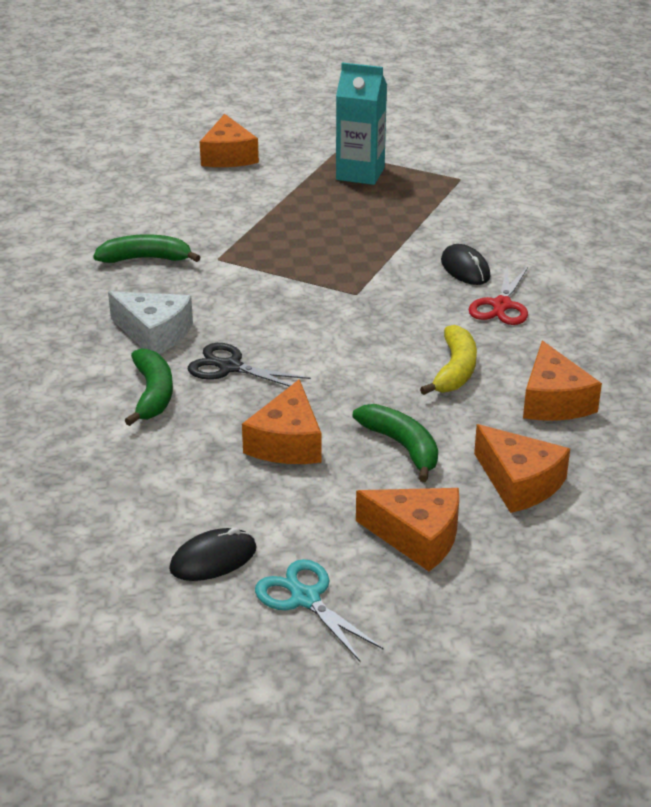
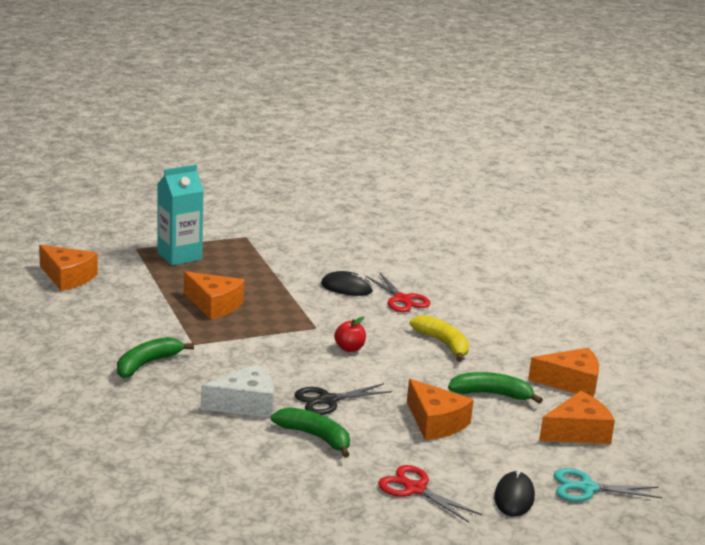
camera: 50 degrees left, 10 degrees down
(140, 492) = (415, 489): none -> red scissors
(348, 329) = (349, 348): none -> red apple
(553, 401) = (514, 336): orange cheese -> orange cheese (214, 305)

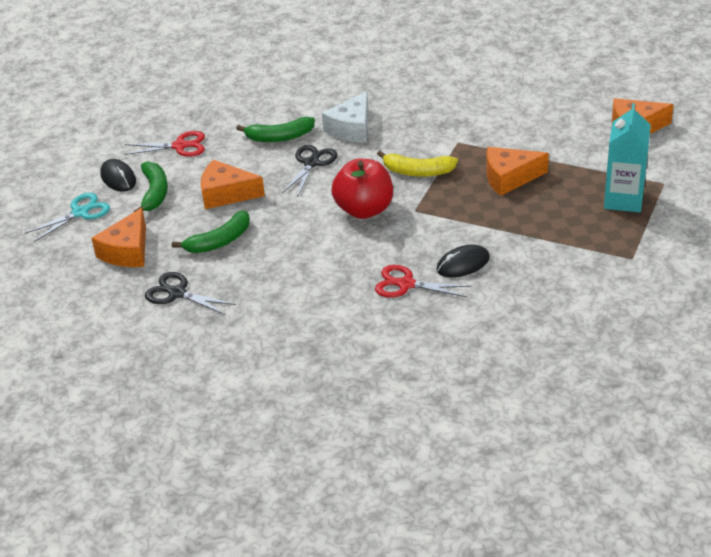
camera: 140 degrees right, 15 degrees up
(147, 364) = (452, 112): green banana -> green banana (154, 193)
(349, 348) = (364, 209): red apple -> red apple, size x2.01
(443, 344) = (311, 262): yellow banana -> yellow banana (417, 172)
(571, 382) = (177, 293): orange cheese -> black scissors

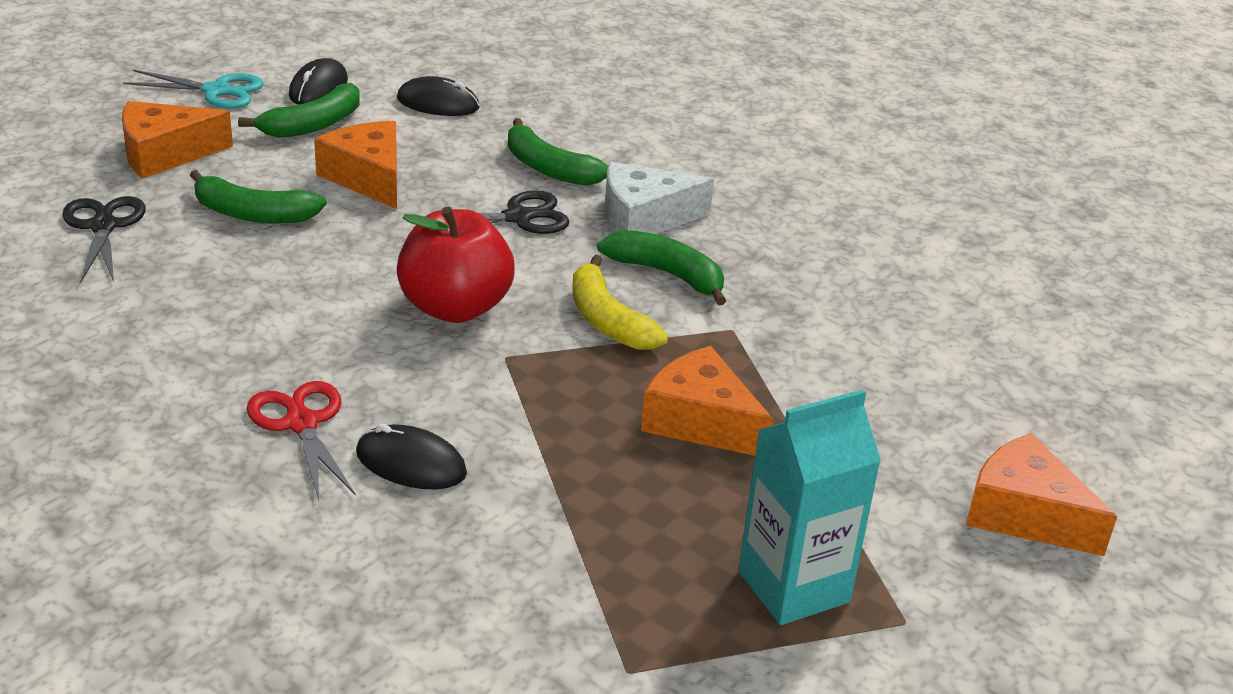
camera: 45 degrees right, 5 degrees down
(180, 146) = (438, 103): red scissors -> black mouse
(401, 141) = (667, 274): none -> green banana

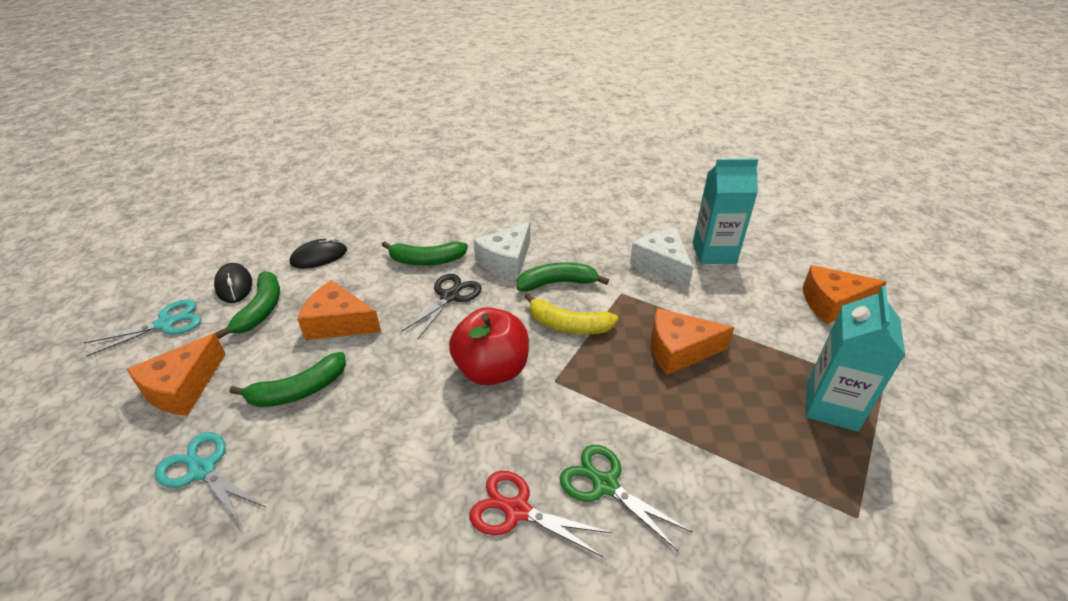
camera: 40 degrees left, 5 degrees up
(103, 226) = (202, 470): black scissors -> turquoise scissors
(411, 463) = (605, 485): black mouse -> green scissors
(846, 333) = (661, 265): none -> white cheese
(953, 364) = (714, 253): none -> turquoise carton

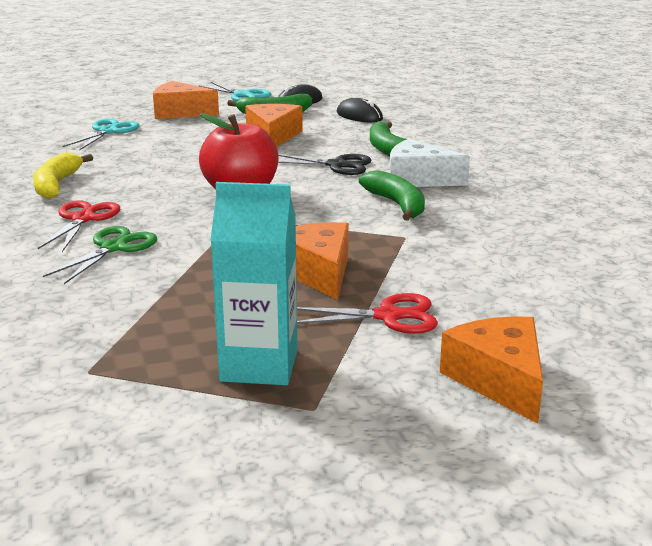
camera: 75 degrees right, 15 degrees down
(299, 390) = (189, 139): green banana -> none
(568, 325) = (326, 216): yellow banana -> yellow banana (57, 185)
(661, 265) = (487, 255): white cheese -> none
(714, 253) = (553, 288): turquoise carton -> none
(753, 329) = (388, 316): none -> red scissors

